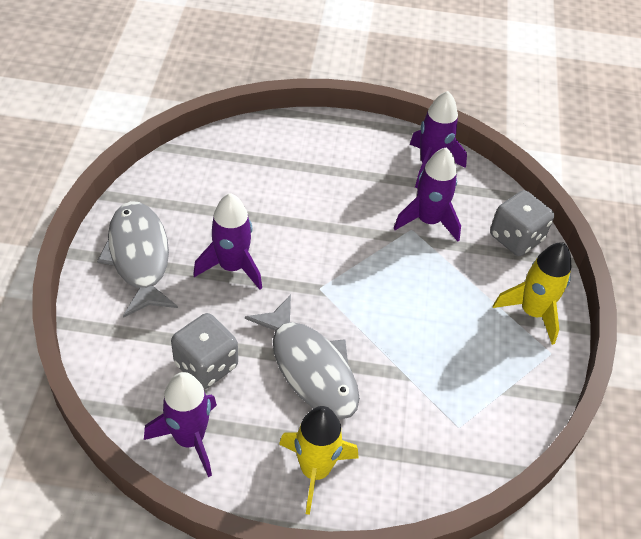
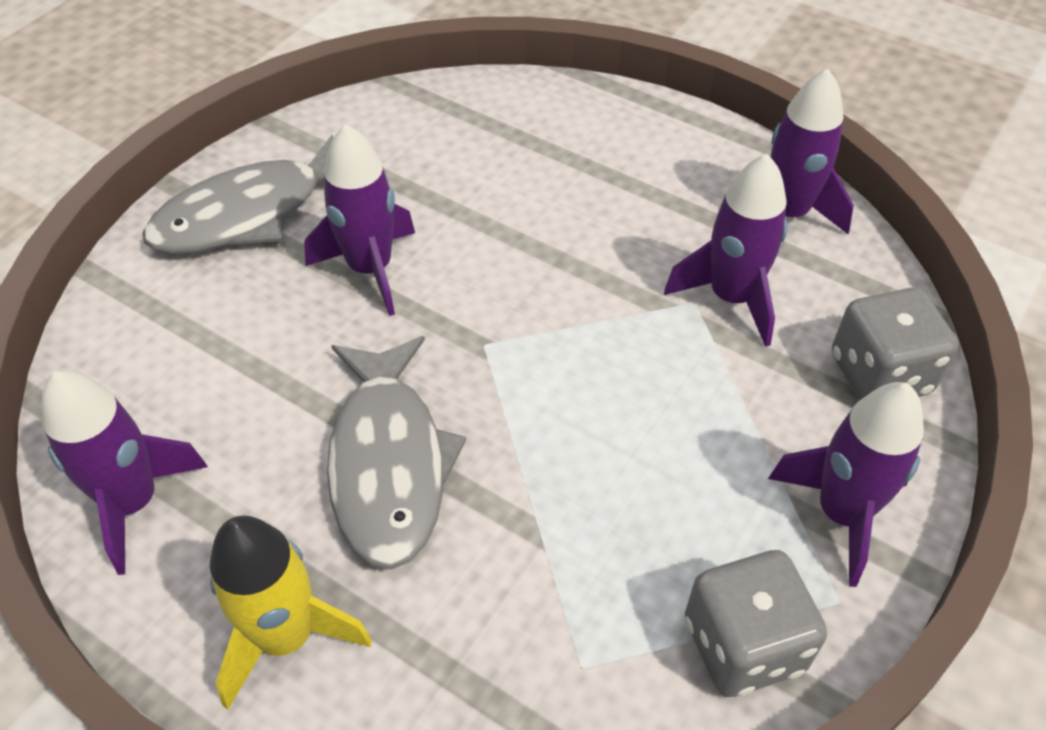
camera: 30 degrees right, 0 degrees up
(139, 257) = (249, 214): grey fish -> grey fish turned 135 degrees counterclockwise
(206, 365) = (234, 400): grey dice -> grey dice (743, 645)
(532, 312) = (841, 513): yellow rocket -> purple rocket

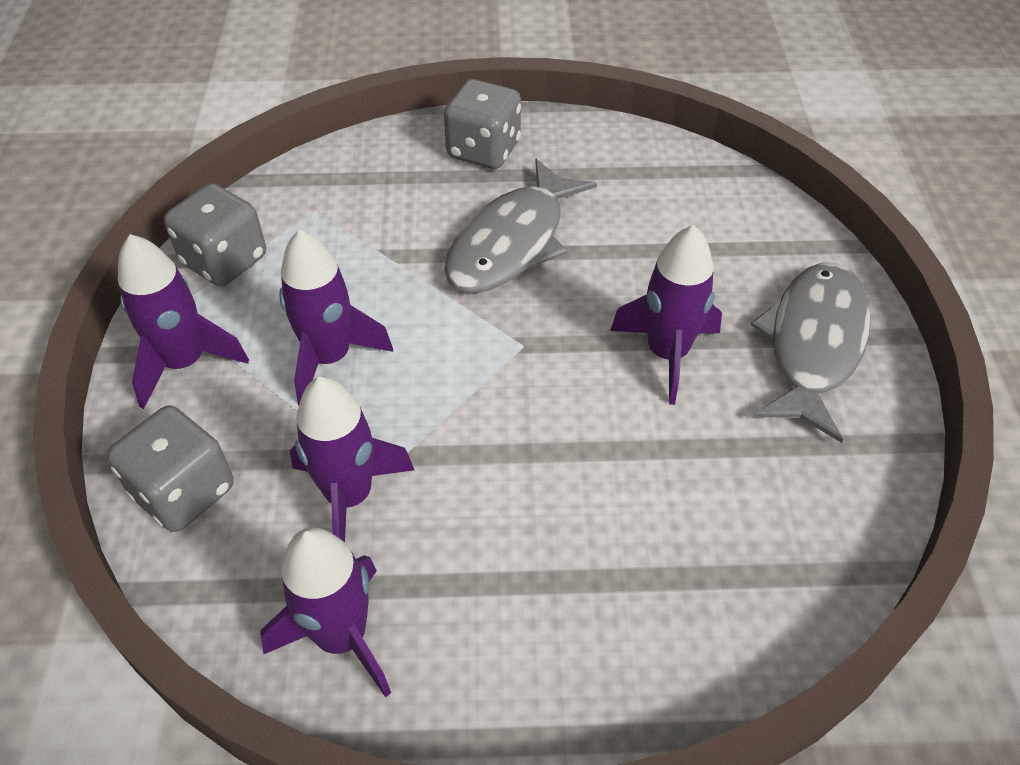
camera: 145 degrees right, 0 degrees up
(133, 502) = (632, 157): purple rocket -> purple rocket (330, 358)
(286, 637) = (483, 150): yellow rocket -> grey dice
(389, 463) = (512, 242): grey fish -> grey fish turned 105 degrees counterclockwise

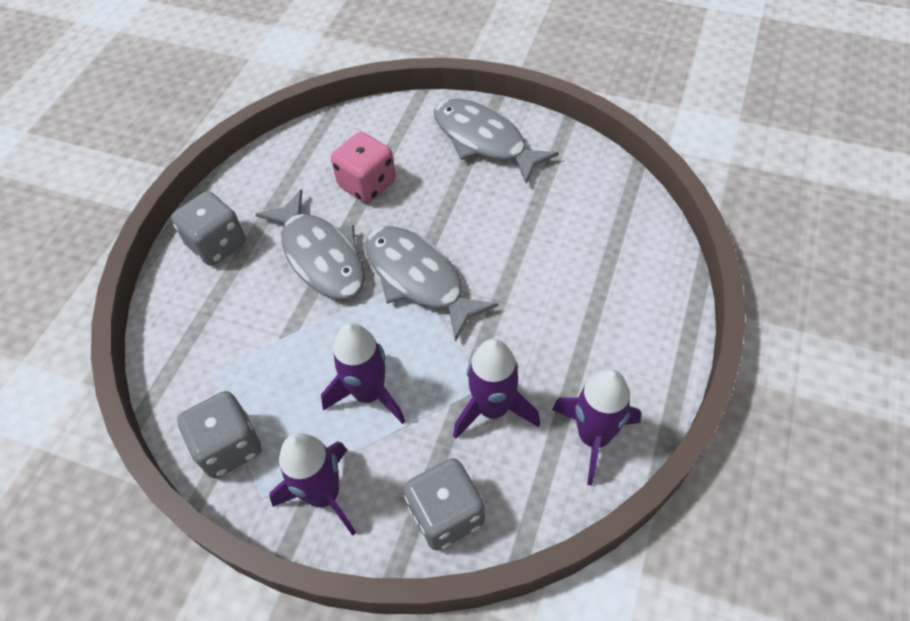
camera: 65 degrees left, 5 degrees up
(523, 350) = (418, 278): none -> grey fish
(650, 246) = (367, 184): none -> pink dice
(666, 354) = (458, 208): purple rocket -> none

